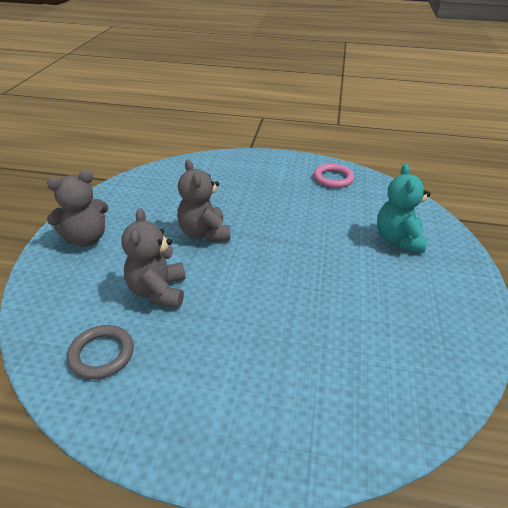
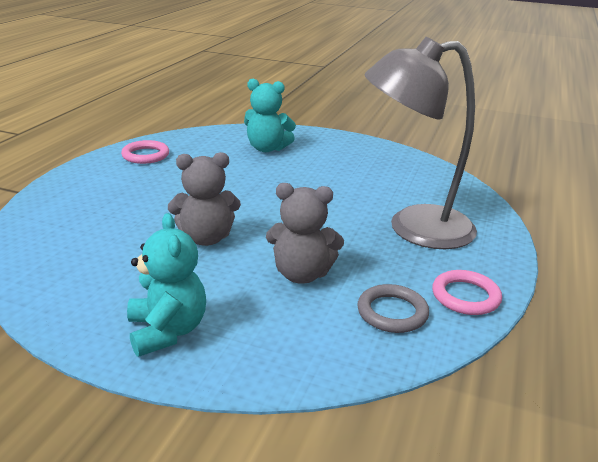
camera: 80 degrees left, 10 degrees down
(86, 238) = (167, 331): grey teddy bear -> turquoise teddy bear
(128, 415) = (465, 296): none -> pink ring
(262, 370) = (414, 228): none -> grey lamp

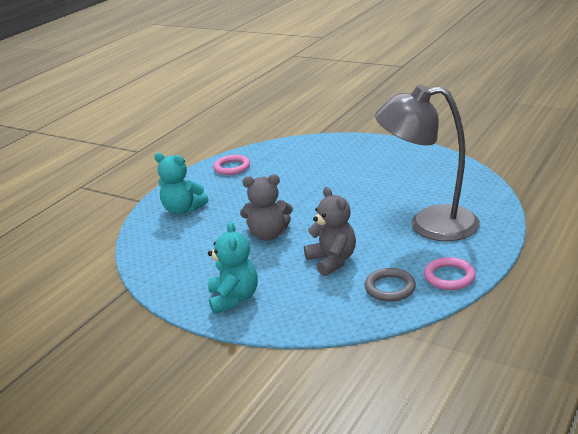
camera: 15 degrees right, 0 degrees up
(267, 148) = (329, 157): turquoise teddy bear -> turquoise teddy bear (183, 210)
(302, 274) = (332, 261): grey teddy bear -> grey teddy bear turned 135 degrees counterclockwise

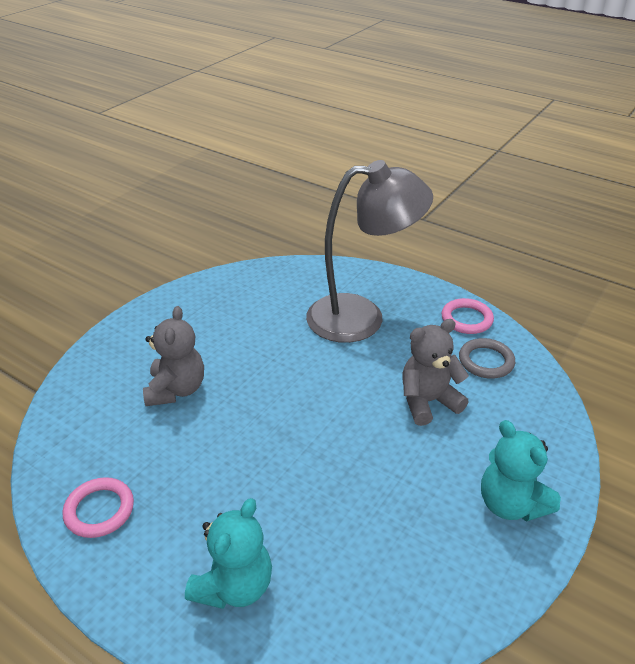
camera: 90 degrees left, 10 degrees up
(234, 299) = (510, 504): turquoise teddy bear -> turquoise teddy bear turned 120 degrees counterclockwise
(268, 235) = (352, 462): grey teddy bear -> grey teddy bear (176, 390)
(429, 224) = (361, 317): grey lamp -> grey lamp turned 105 degrees counterclockwise

